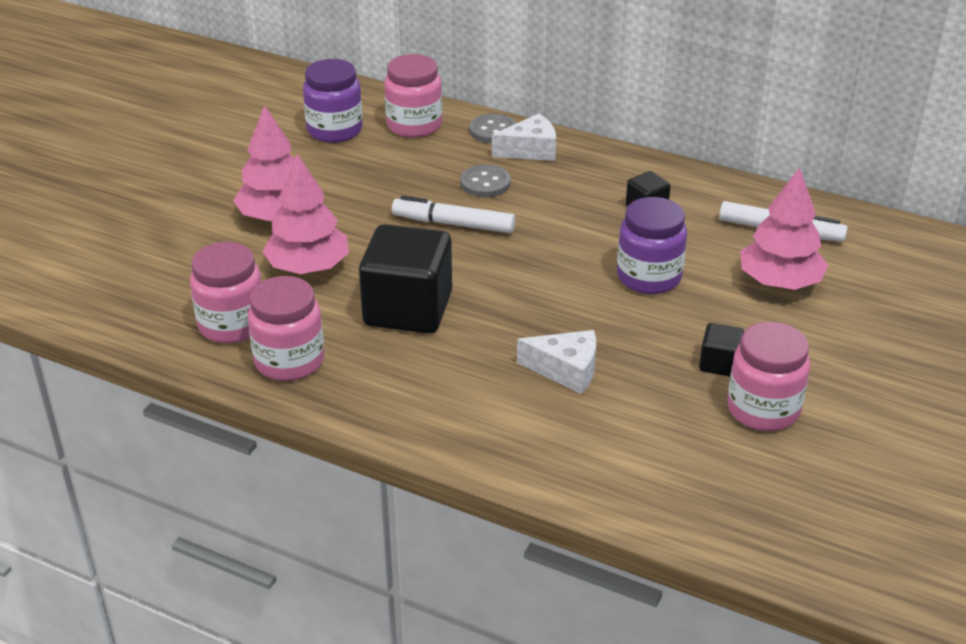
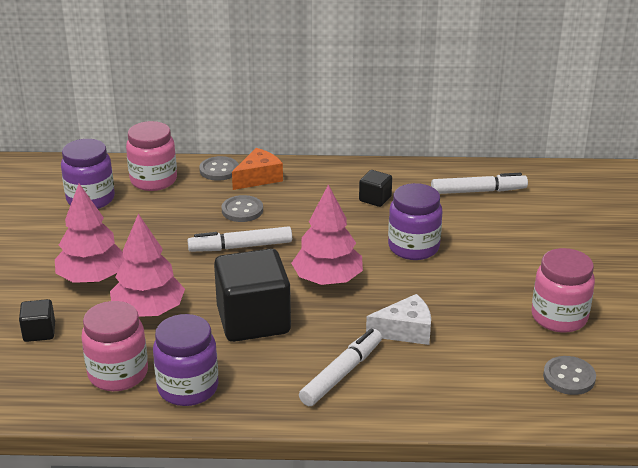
camera: 25 degrees left, 5 degrees down
(289, 361) = (188, 388): pink jar -> purple jar
(459, 396) = (341, 374): none -> white marker
(530, 150) = (258, 178): white cheese -> orange cheese
(719, 364) = (507, 294): black cube -> black cube (39, 332)
(719, 483) = (569, 377): none -> grey button
(779, 282) = (504, 227): pink tree -> pink tree (327, 279)

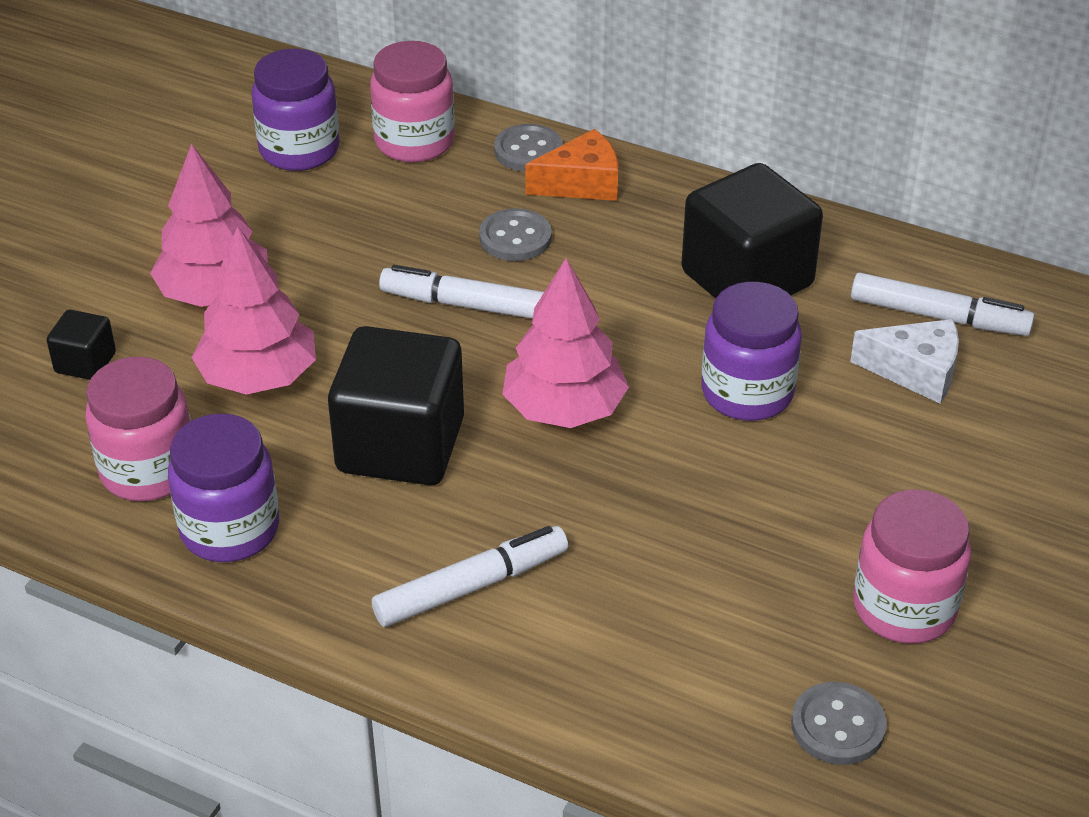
camera: 25 degrees right, 10 degrees up
(375, 199) = (747, 279): black cube -> black cube, size x2.17
(405, 331) = (624, 544): white cheese -> white cheese (915, 371)

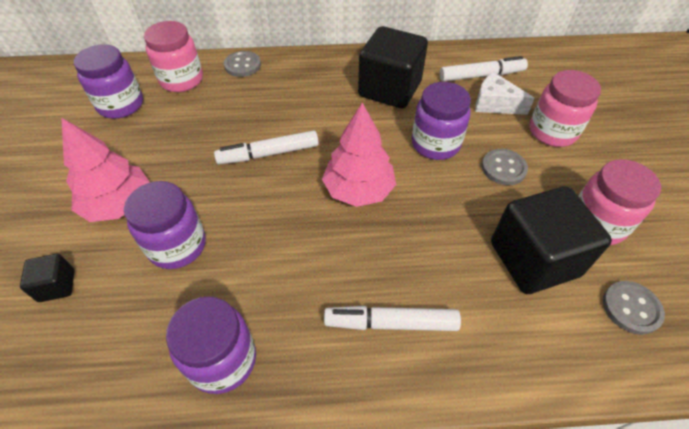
camera: 30 degrees left, 10 degrees up
(148, 470) = (143, 344): pink jar -> pink jar (552, 132)
(258, 377) = (177, 245): pink tree -> purple jar
(400, 445) = (288, 251): black cube -> black cube (533, 259)
(471, 586) = (391, 323): white marker -> white marker turned 120 degrees counterclockwise
(515, 238) = (267, 109): grey button -> grey button (503, 168)
(581, 183) = (280, 72): orange cheese -> none
(915, 371) = (495, 104): white cheese -> white cheese turned 135 degrees counterclockwise

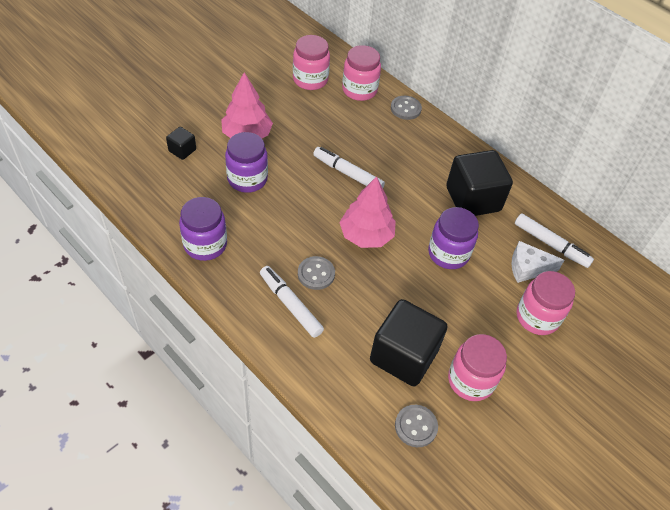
camera: 45 degrees right, 0 degrees up
(121, 105) = (310, 80): purple jar -> pink jar
(495, 104) = (528, 268): white cheese -> white cheese turned 75 degrees counterclockwise
(503, 168) = (467, 303): grey button -> grey button (316, 274)

